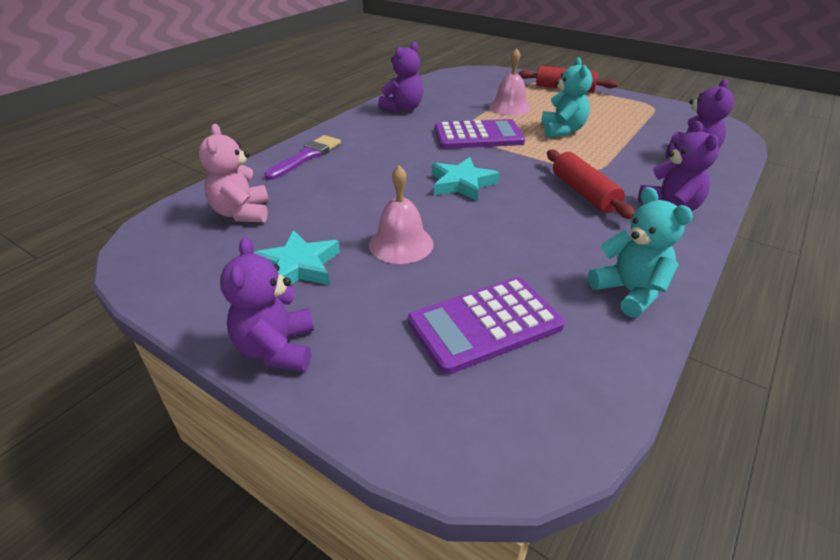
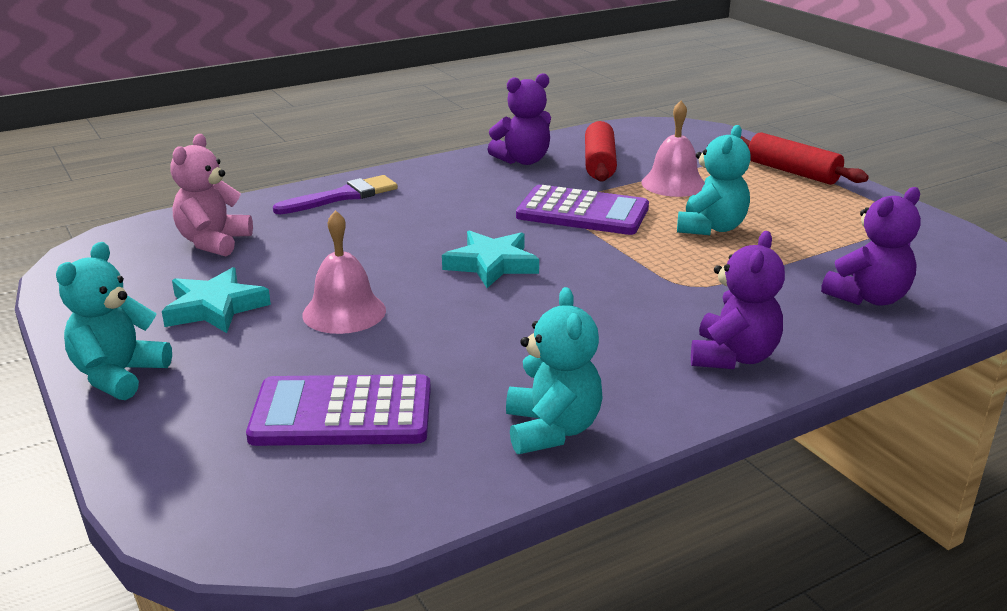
camera: 25 degrees right, 10 degrees down
(277, 349) = (119, 375): purple teddy bear -> turquoise teddy bear
(584, 193) = (639, 310): red rolling pin -> red rolling pin (599, 163)

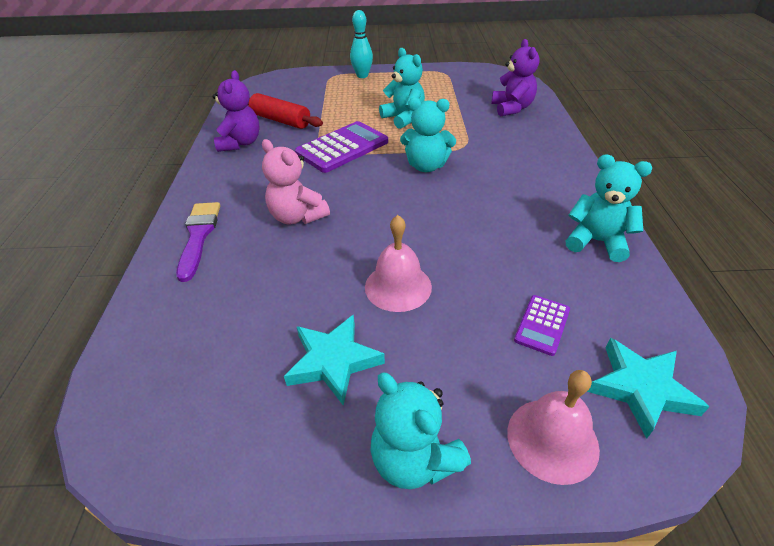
camera: 60 degrees left, 15 degrees up
(213, 242) = (202, 334): pink teddy bear -> pink teddy bear (297, 217)
(342, 413) = (542, 325): purple calculator -> purple calculator, size x0.52
(491, 264) = (381, 201): turquoise star -> turquoise star (641, 389)
(603, 272) = (426, 166): none -> turquoise teddy bear
(673, 184) = (337, 109): pink bell -> pink bell (552, 439)
(733, 357) = (547, 161): purple teddy bear -> none
(792, 172) = (362, 76): red rolling pin -> turquoise bowling pin

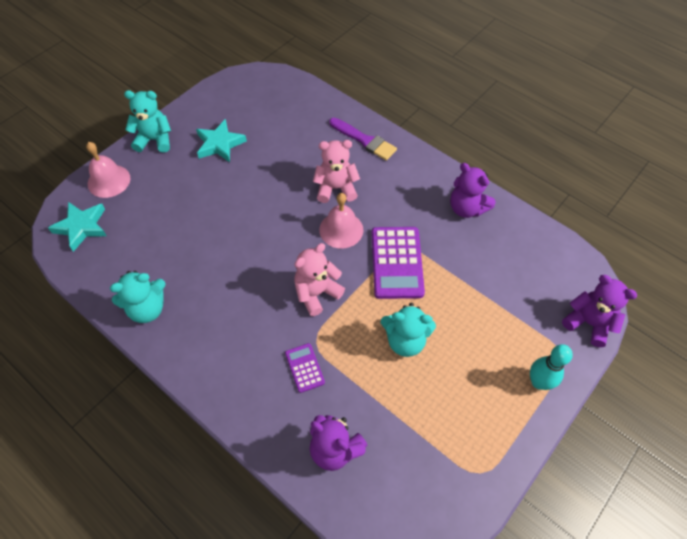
camera: 130 degrees right, 15 degrees up
(281, 120) = (485, 252): red rolling pin -> none
(296, 76) = (588, 323): none -> purple teddy bear
(398, 286) = (231, 193): pink bell -> pink bell (341, 229)
(426, 166) = (316, 293): turquoise teddy bear -> pink teddy bear
(542, 325) = (144, 226): purple calculator -> purple calculator (304, 368)

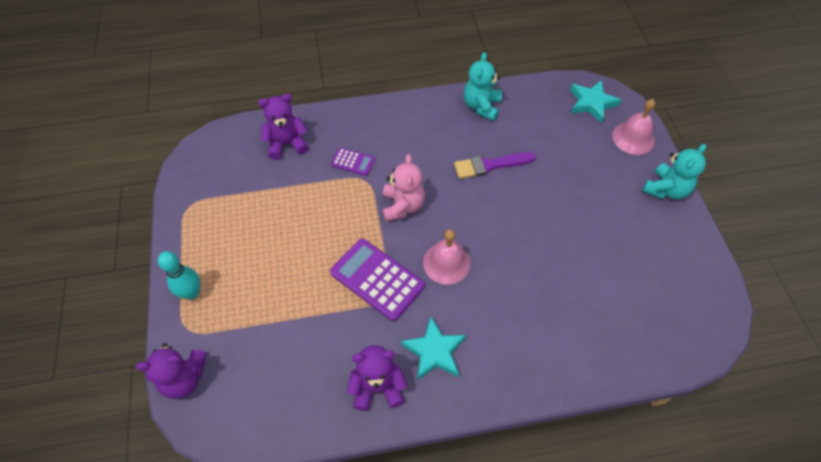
camera: 130 degrees right, 0 degrees up
(220, 144) = (625, 234): turquoise star -> turquoise star (434, 351)
(336, 188) = (495, 291): pink teddy bear -> none
(364, 140) = (539, 363): purple brush -> purple brush (490, 165)
(405, 340) = (310, 233): turquoise teddy bear -> none

